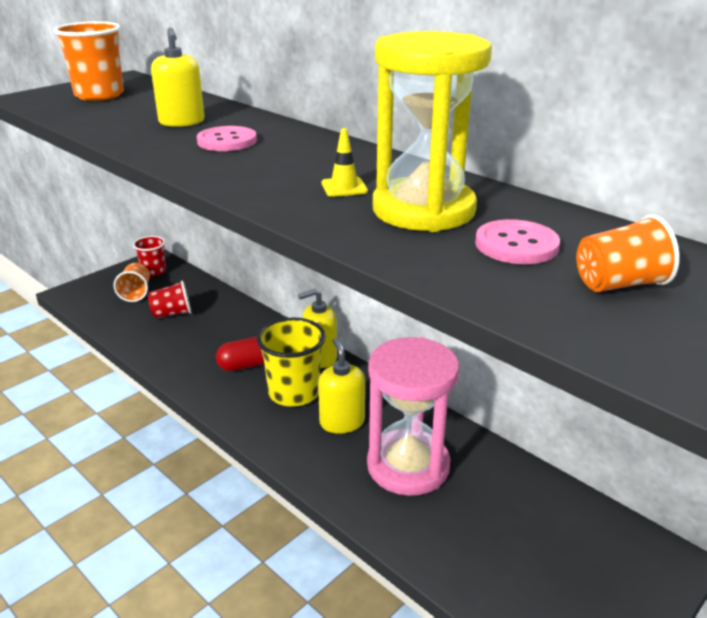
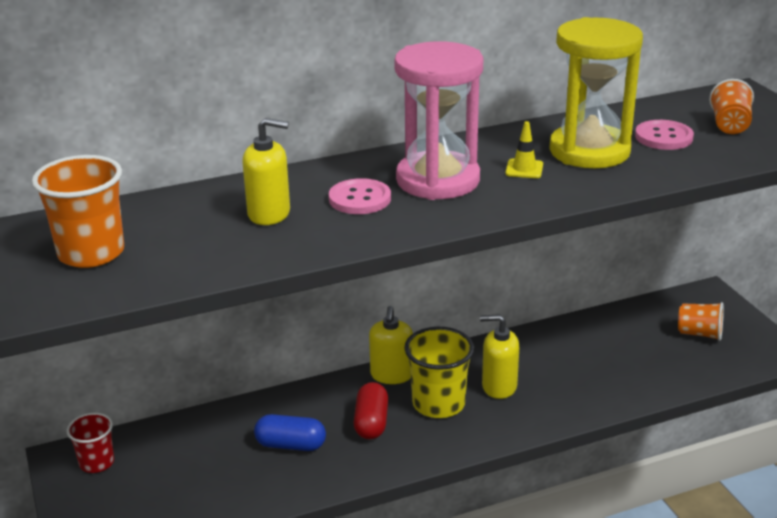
camera: 65 degrees left, 0 degrees up
(136, 293) = (141, 485): orange cup -> orange cup (699, 334)
(172, 314) = (221, 461): red cup -> none
(202, 336) = (291, 445): none -> blue capsule
(408, 466) = (573, 367): pink hourglass -> pink hourglass (438, 180)

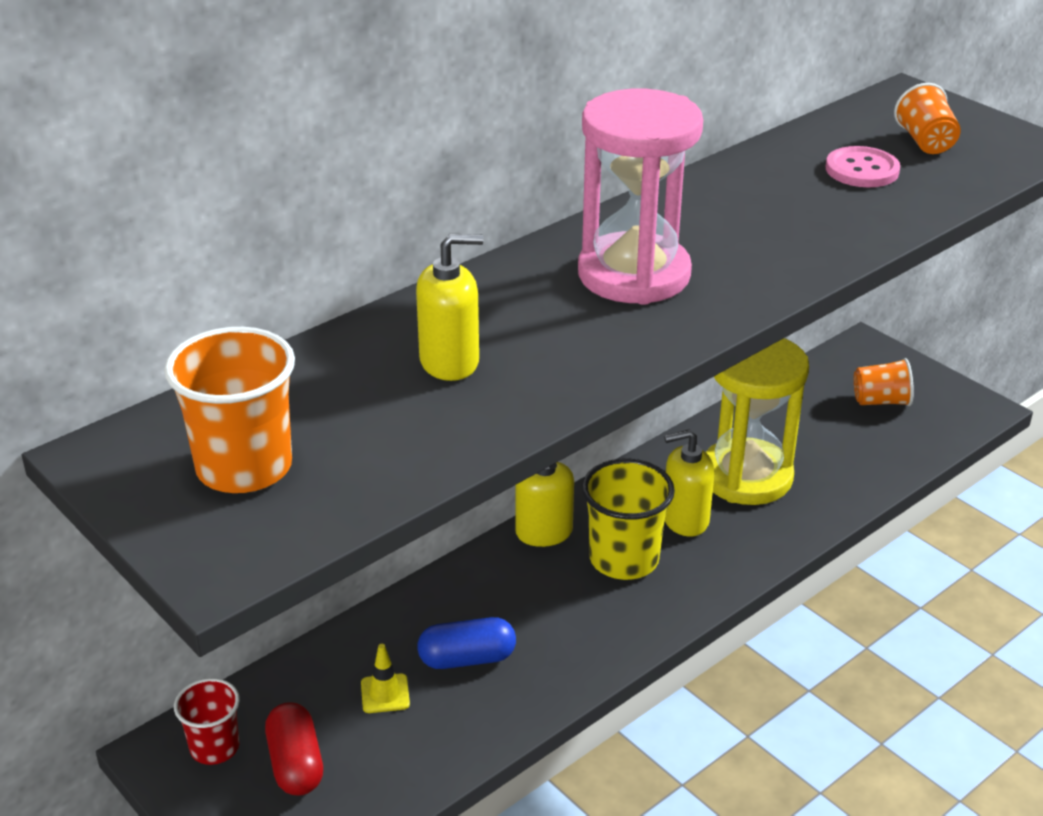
camera: 20 degrees left, 5 degrees up
(360, 199) = (553, 319): pink button -> none
(371, 422) = (554, 604): red capsule -> red capsule (295, 764)
(524, 169) = (729, 241): yellow traffic cone -> yellow traffic cone (385, 694)
(589, 151) = (789, 203): yellow hourglass -> yellow hourglass (746, 476)

